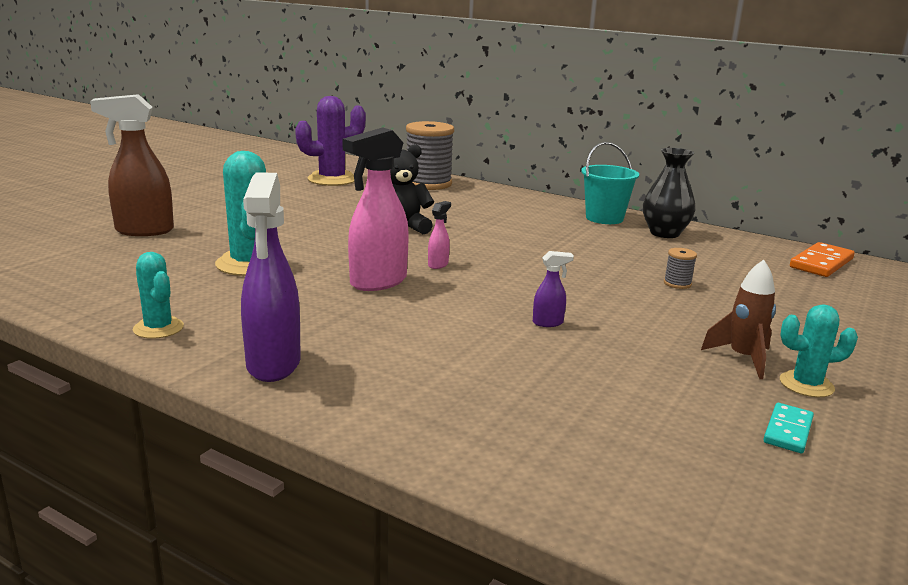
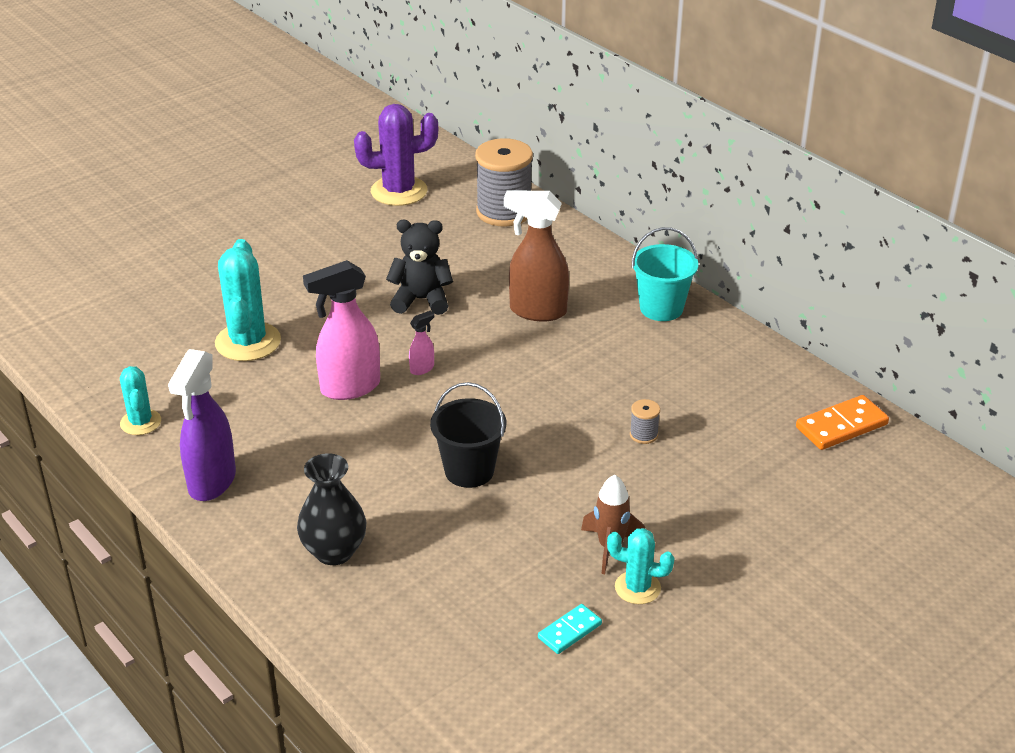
camera: 20 degrees right, 15 degrees up
(143, 231) = (171, 273): brown spray bottle -> brown spray bottle (537, 311)
(548, 323) = (469, 471): purple spray bottle -> black bucket
(664, 233) = (708, 346): black vase -> black vase (334, 551)

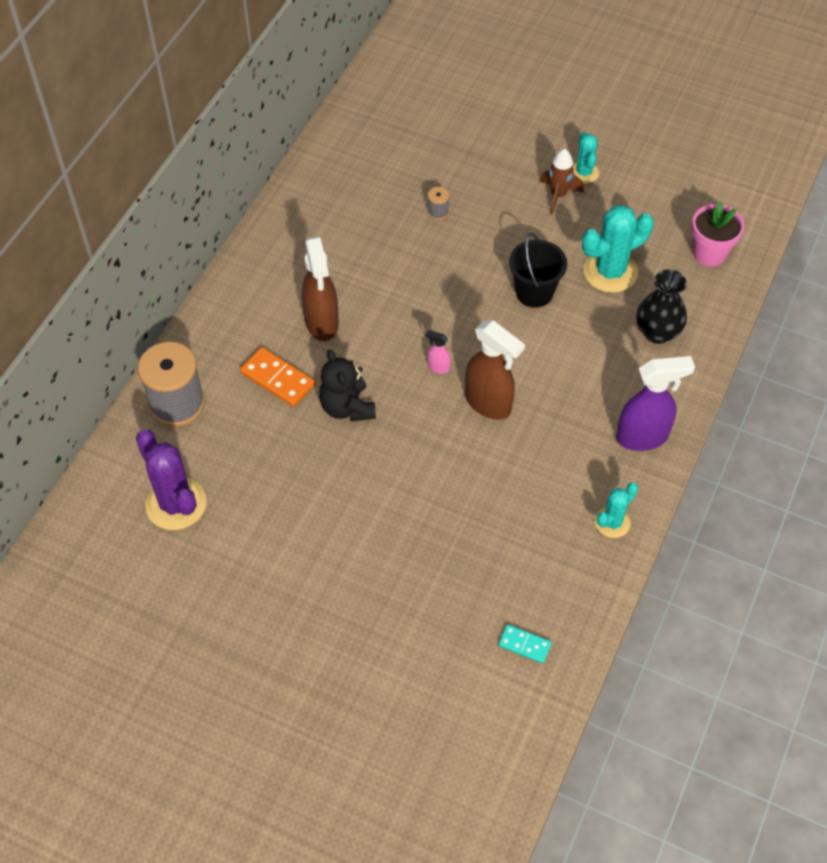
camera: 115 degrees left, 20 degrees up
(248, 342) = (472, 504): turquoise cactus -> turquoise cactus (610, 271)
(349, 388) = (488, 403): pink spray bottle -> brown spray bottle
(416, 657) = (709, 253): none -> pink flower pot
(569, 631) = (639, 192): turquoise domino -> turquoise domino (524, 645)
(661, 308) = (276, 247): turquoise bucket -> none
(841, 426) = (367, 116): orange domino -> orange domino (278, 379)

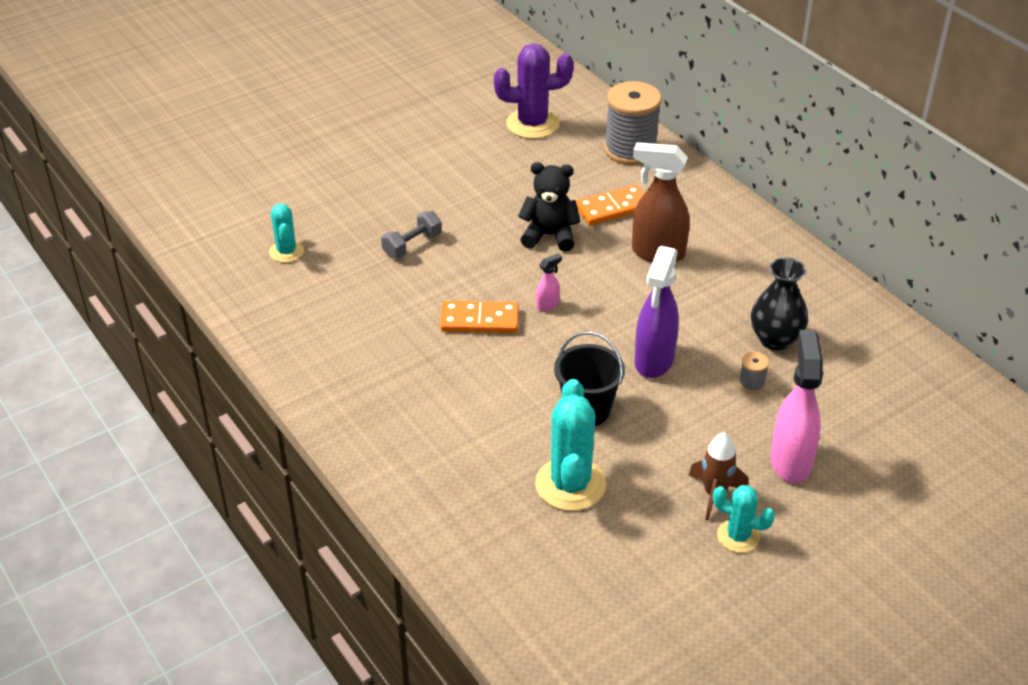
camera: 120 degrees right, 15 degrees down
(428, 503) = (412, 245): none -> grey dumbbell
(488, 403) = (479, 320): brown spray bottle -> orange domino
(498, 168) = (790, 461): none -> pink spray bottle
(524, 645) = (240, 246): turquoise domino -> none
(612, 522) = (288, 343): turquoise cactus -> turquoise cactus (286, 252)
(643, 437) = (351, 406): purple spray bottle -> purple spray bottle (654, 361)
(657, 332) = (460, 482): black vase -> black vase (775, 339)
(709, 253) = (532, 590): pink flower pot -> none

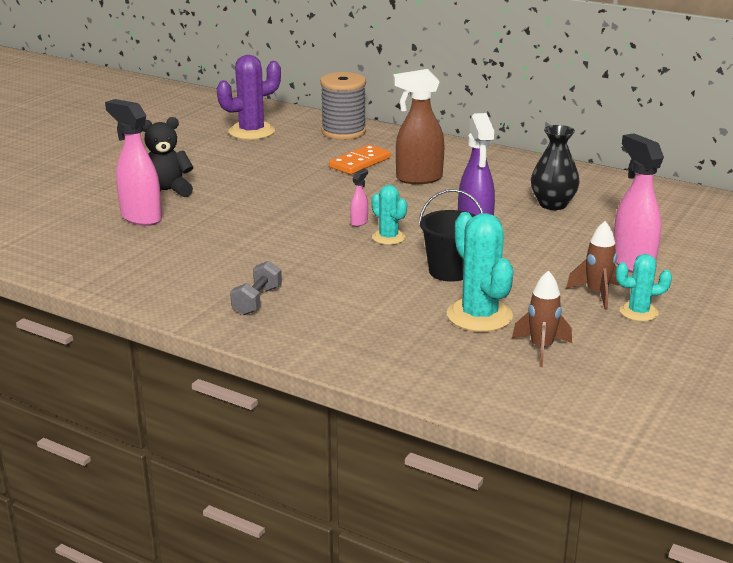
camera: 25 degrees left, 15 degrees down
(286, 252) = (98, 237): turquoise cactus -> turquoise cactus (388, 237)
(341, 234) = (140, 217): none -> pink spray bottle
(412, 245) = (211, 212): grey dumbbell -> grey dumbbell (257, 301)
(479, 320) = (310, 242): orange domino -> none
(549, 236) = (323, 186): black teddy bear -> black teddy bear (166, 191)
(598, 552) = (541, 348): none -> brown rocket
(751, 384) = (560, 230): grey spool -> none

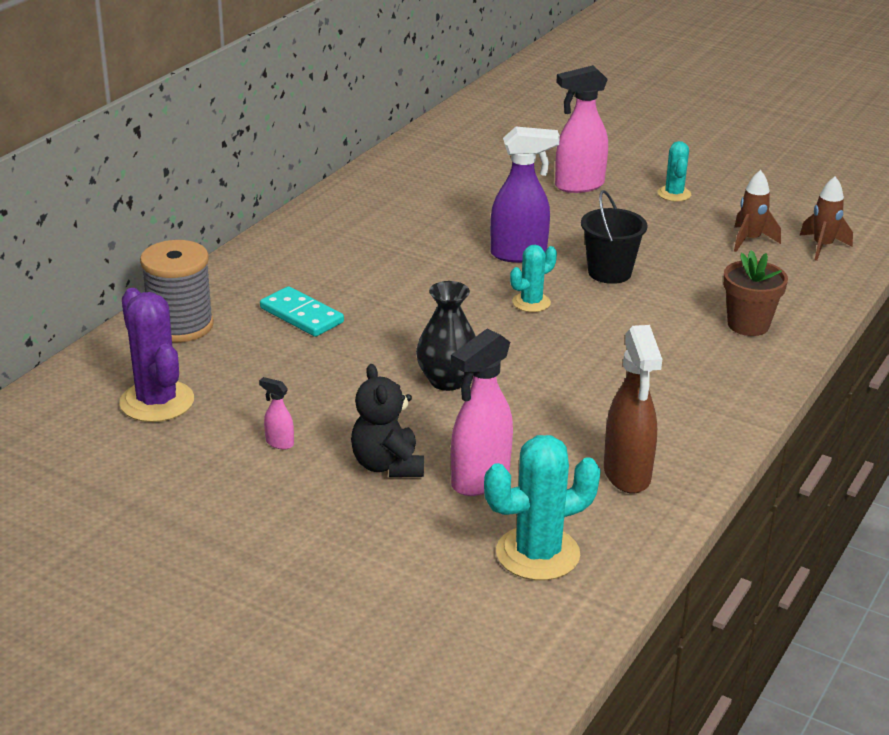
camera: 90 degrees left, 5 degrees up
(257, 301) = (697, 382): grey dumbbell -> none
(357, 332) = (748, 325): none -> brown flower pot
(359, 222) = (490, 319): pink spray bottle -> pink spray bottle (279, 443)
(360, 163) = (302, 315): orange domino -> turquoise domino
(418, 179) = (361, 278): brown spray bottle -> brown spray bottle (627, 475)
(479, 316) = (699, 263): turquoise cactus -> turquoise cactus (537, 554)
(552, 204) = (441, 208): black vase -> black vase (447, 380)
(596, 294) = (644, 207): brown rocket -> brown rocket (822, 247)

